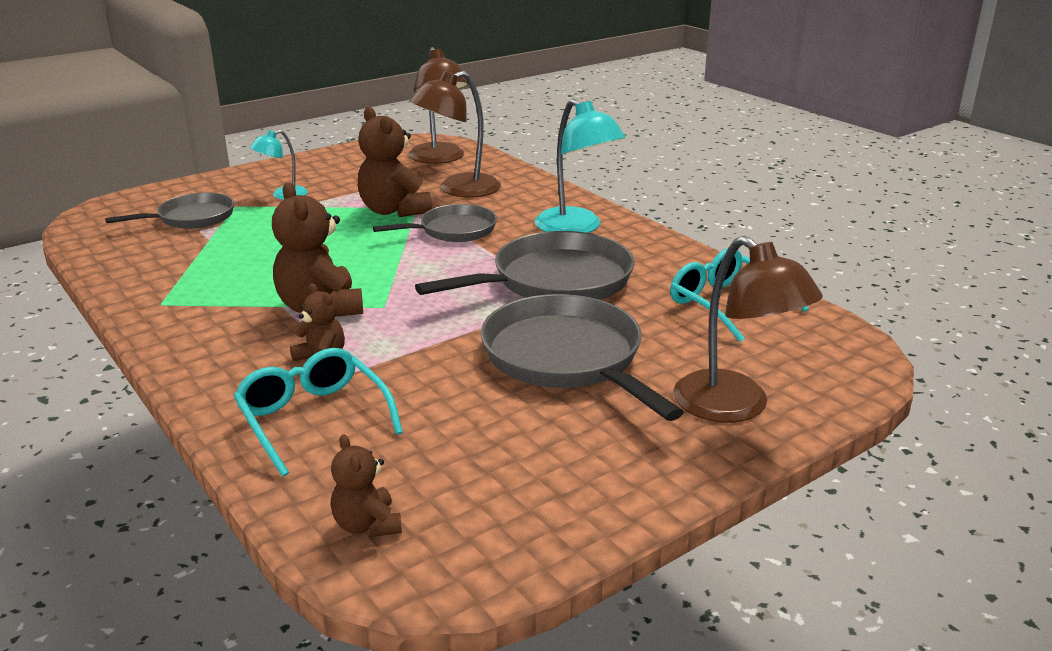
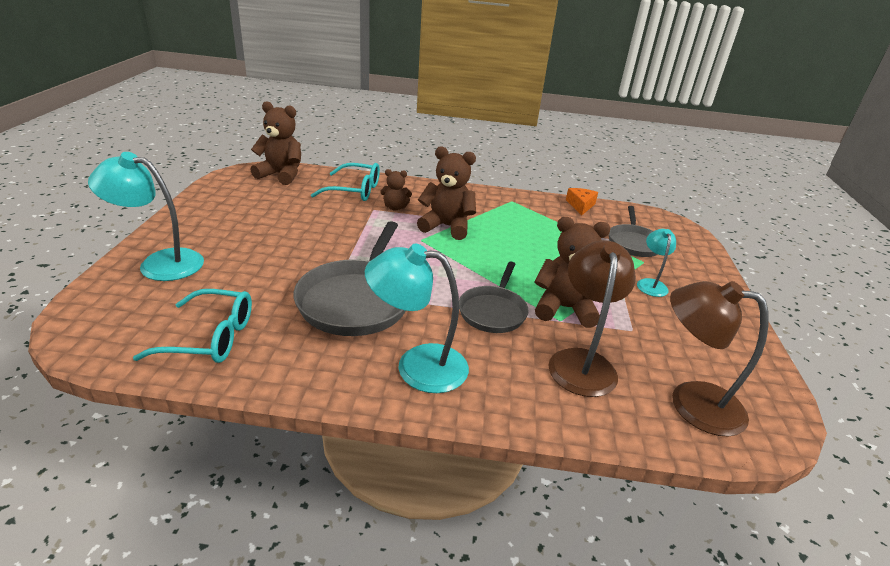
camera: 130 degrees right, 5 degrees up
(110, 265) = (580, 205): none -> orange cheese
(367, 525) = (281, 175): brown teddy bear -> brown teddy bear, size x1.78
(567, 358) = (282, 252): grey pan -> none
(734, 407) = (160, 263): brown lamp -> turquoise lamp

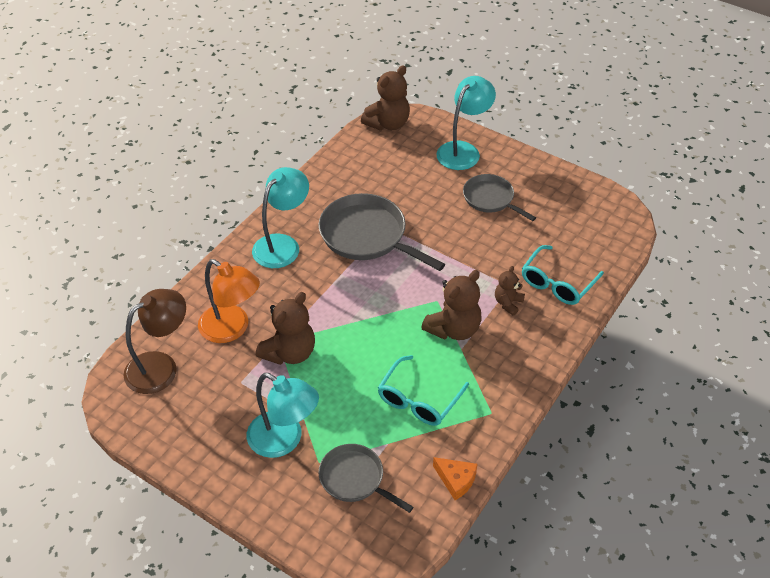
camera: 120 degrees right, 15 degrees up
(210, 337) = (363, 164): turquoise glasses -> turquoise glasses (419, 399)
(281, 175) = (610, 237): brown teddy bear -> brown teddy bear (388, 124)
(493, 311) = (312, 306): grey pan -> grey pan (490, 199)
(581, 362) = (232, 329): brown lamp -> orange lamp
(650, 284) = (284, 440): turquoise lamp -> turquoise lamp, size x1.79

